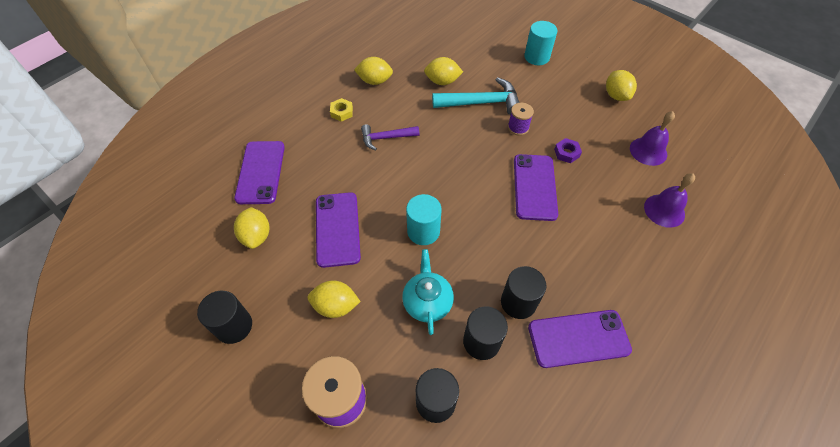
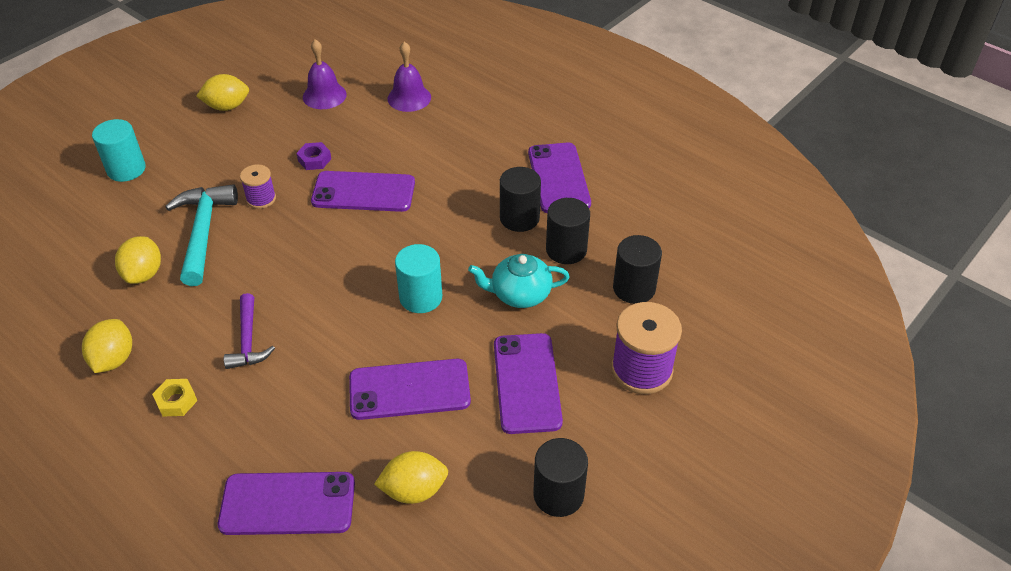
camera: 90 degrees left, 10 degrees down
(336, 306) = (527, 383): yellow lemon -> purple phone

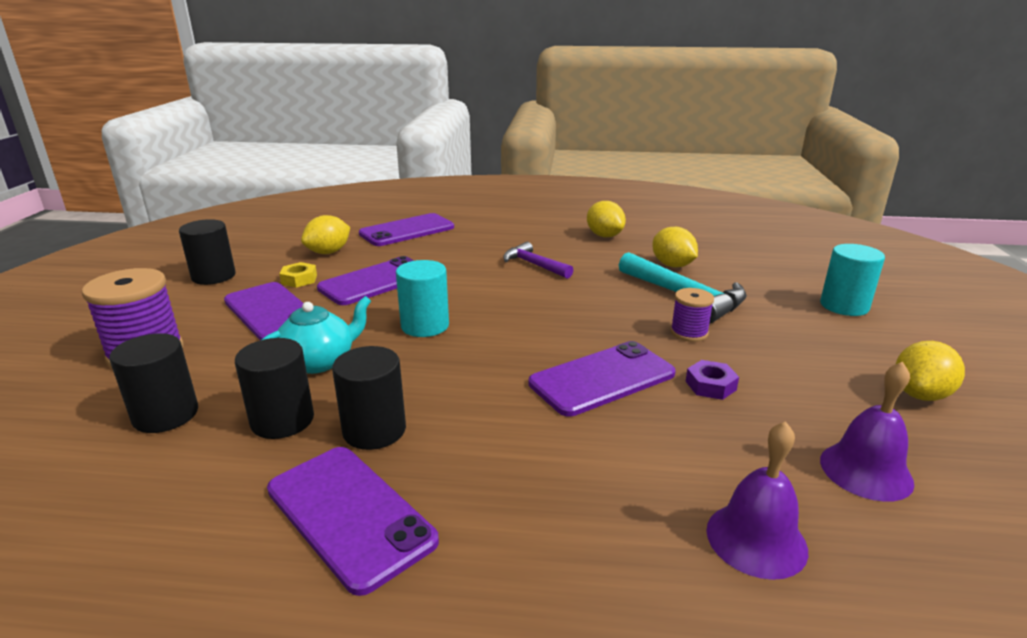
camera: 145 degrees right, 20 degrees down
(176, 401) = (534, 236): yellow nut -> yellow nut (299, 279)

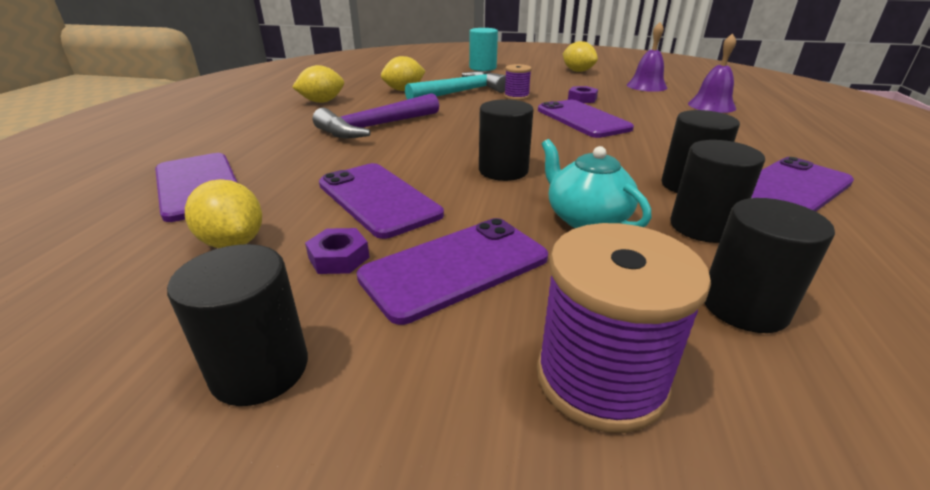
camera: 85 degrees left, 5 degrees up
(299, 279) = (339, 258): yellow nut -> purple nut
(425, 326) = (503, 171): turquoise cylinder -> black cylinder
(534, 265) = (375, 127): purple hammer -> purple hammer, size x1.58

